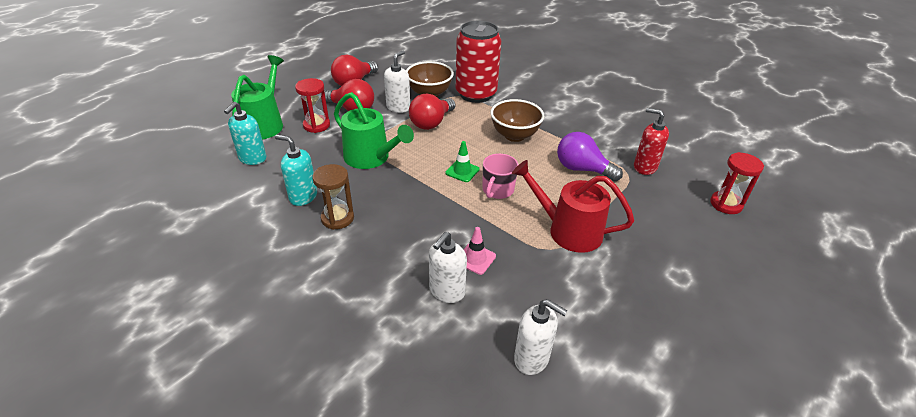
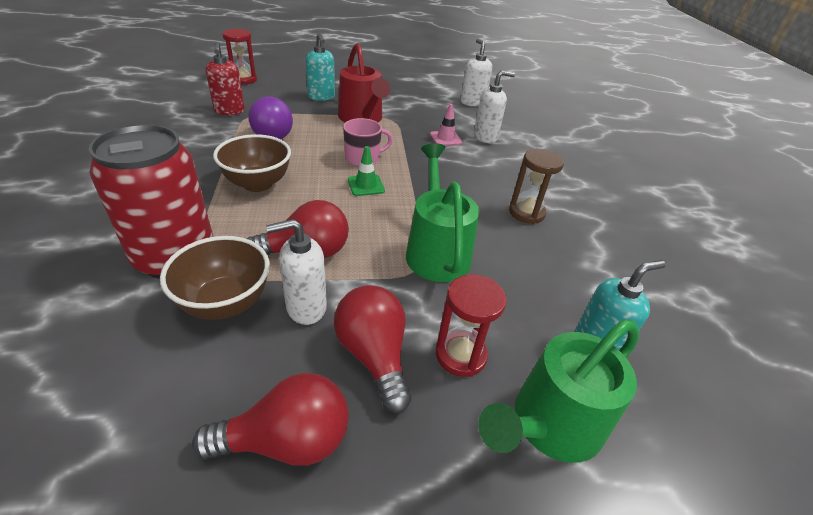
camera: 140 degrees left, 0 degrees up
(303, 196) = (549, 251): turquoise soap dispenser -> turquoise soap dispenser (321, 97)

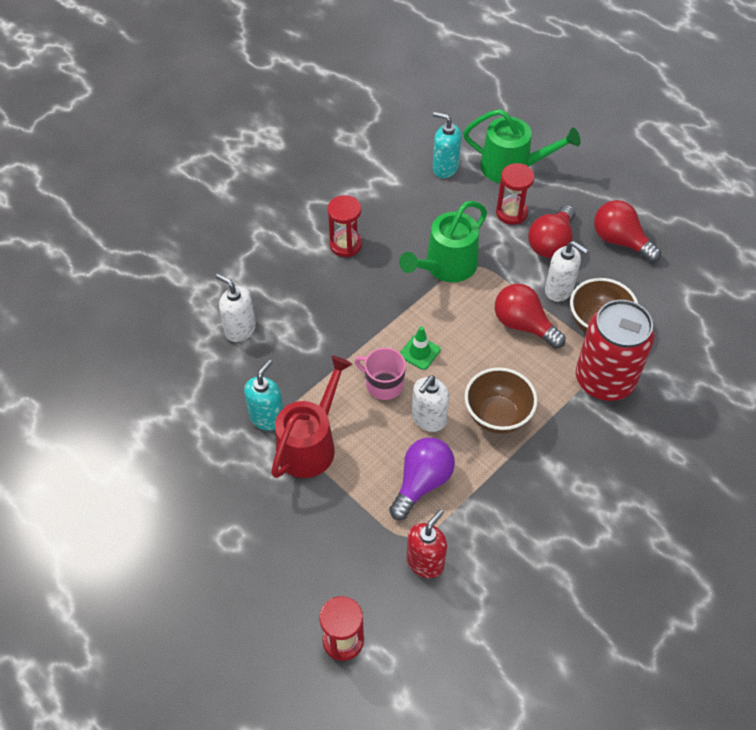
camera: 125 degrees left, 15 degrees up
(321, 97) = (300, 521): turquoise soap dispenser -> turquoise soap dispenser (267, 417)
(446, 138) = (278, 355): pink traffic cone -> none
(472, 102) = (158, 386): white soap dispenser -> white soap dispenser (428, 419)
(526, 213) = (345, 245): brown hourglass -> red hourglass

